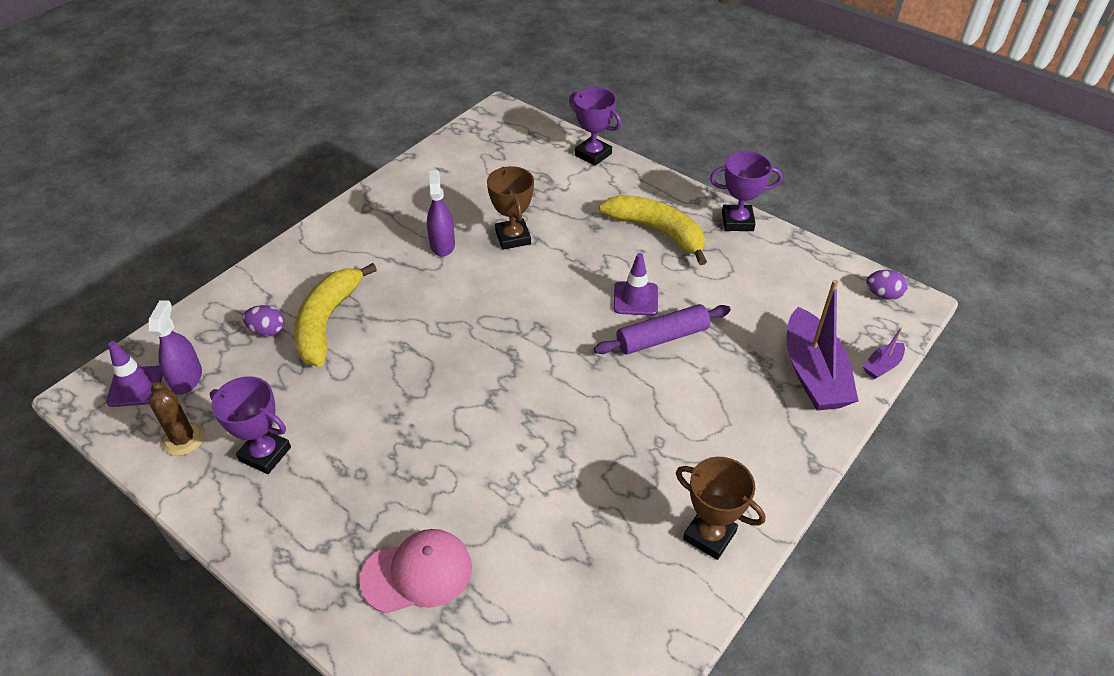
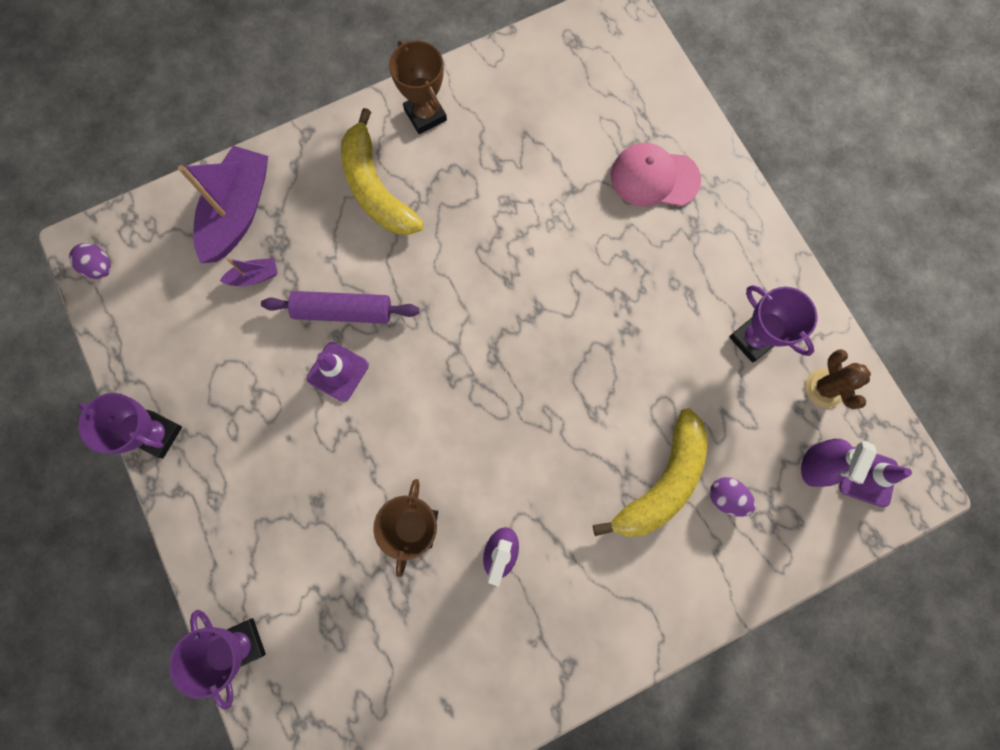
camera: 155 degrees left, 30 degrees up
(657, 232) = (254, 459): yellow banana -> yellow banana (376, 188)
(882, 366) = (173, 194): purple boat -> purple boat (254, 276)

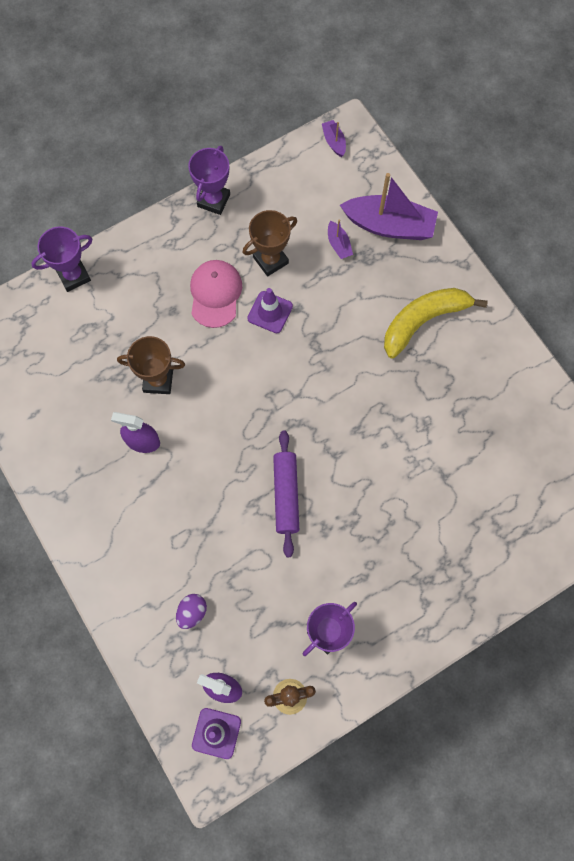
camera: 85 degrees right, 5 degrees down
(100, 267) = (334, 142): purple egg -> purple boat
(343, 311) = (318, 310): purple rolling pin -> purple rolling pin (286, 495)
(425, 115) = (495, 351): brown trophy -> brown trophy (270, 260)
(654, 178) = (465, 544): pink cap -> pink cap (215, 294)
(661, 483) = (201, 560): yellow banana -> none

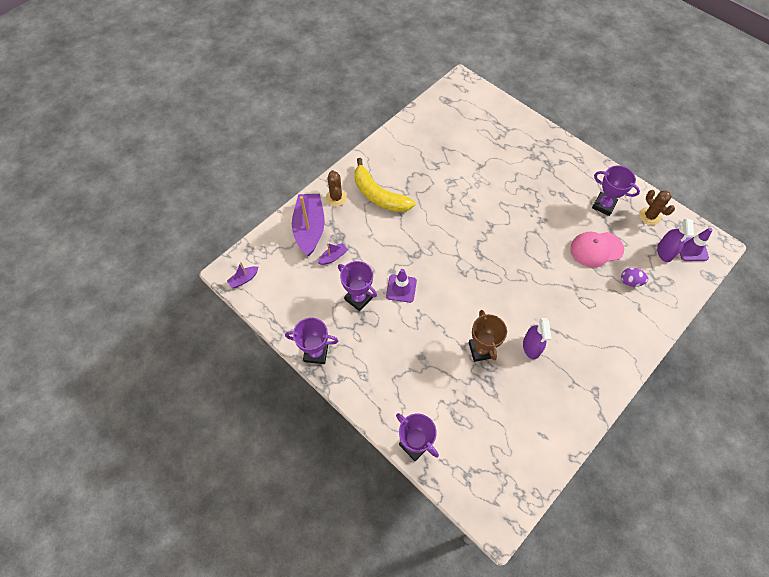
camera: 105 degrees left, 10 degrees down
(215, 294) = (398, 329): pink cap -> pink cap (596, 249)
(270, 260) = (358, 298): brown trophy -> purple trophy
(286, 495) = (530, 247): purple rolling pin -> none
(432, 267) = (336, 198): none -> brown cactus

